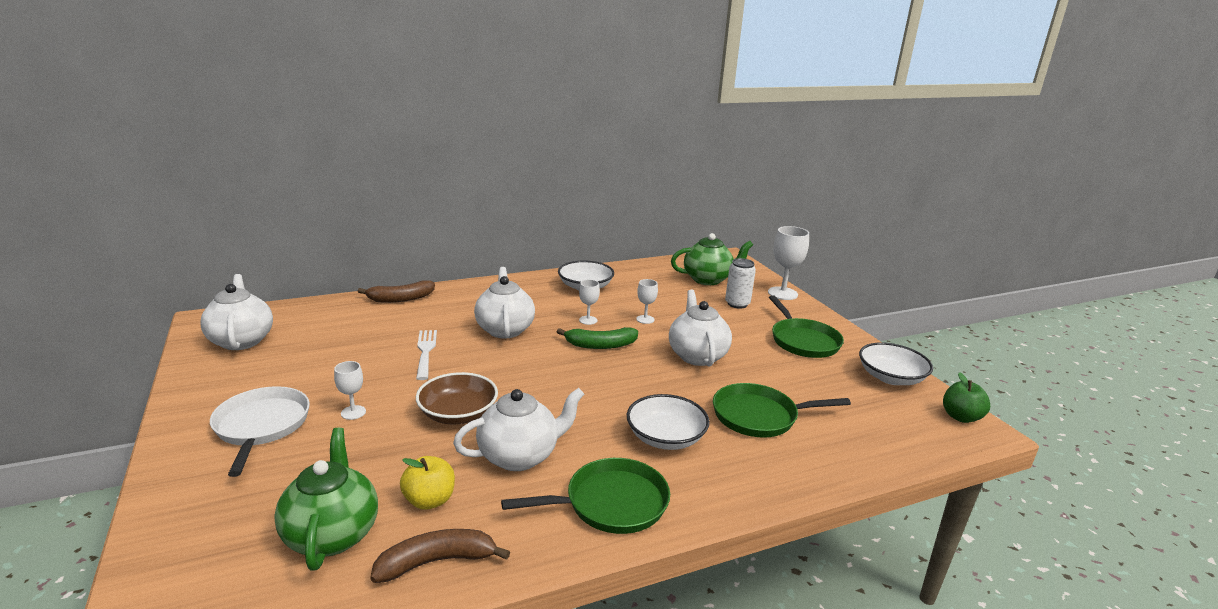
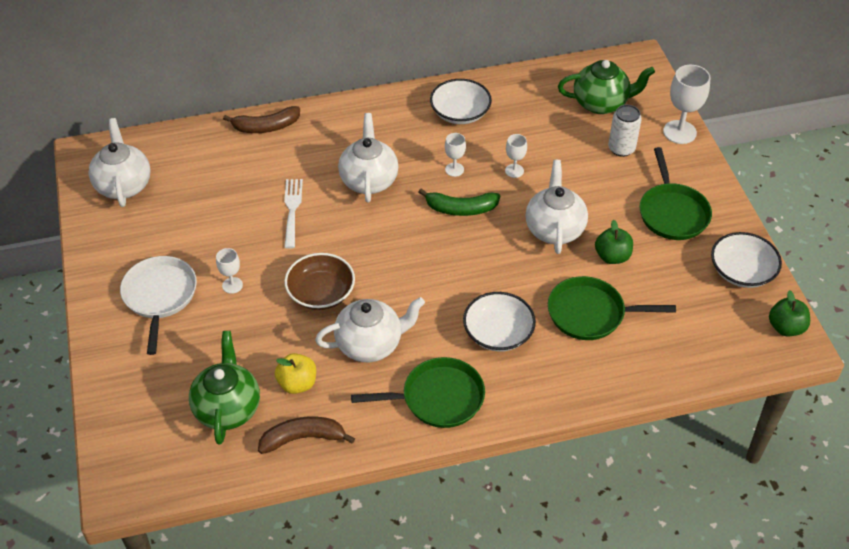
camera: 10 degrees right, 25 degrees up
(761, 372) = (612, 256): none -> green apple

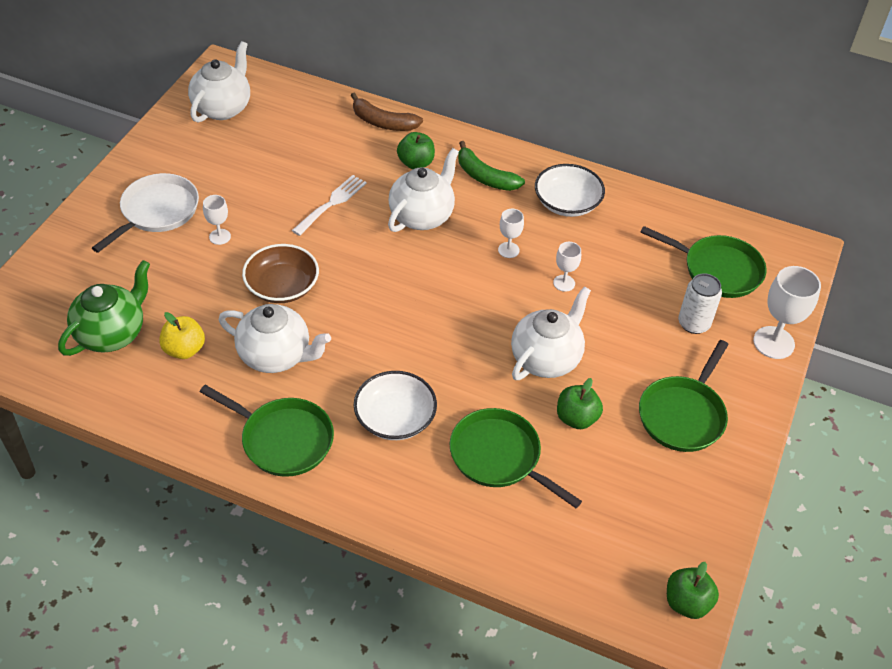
camera: 35 degrees right, 0 degrees up
(303, 438) = (141, 397): brown banana -> none
(323, 144) = (416, 163): none -> green apple
(461, 209) = (477, 288): green banana -> green banana (484, 177)
(601, 103) = (718, 270): green teapot -> green pan
(742, 271) = (698, 516): white bowl -> none

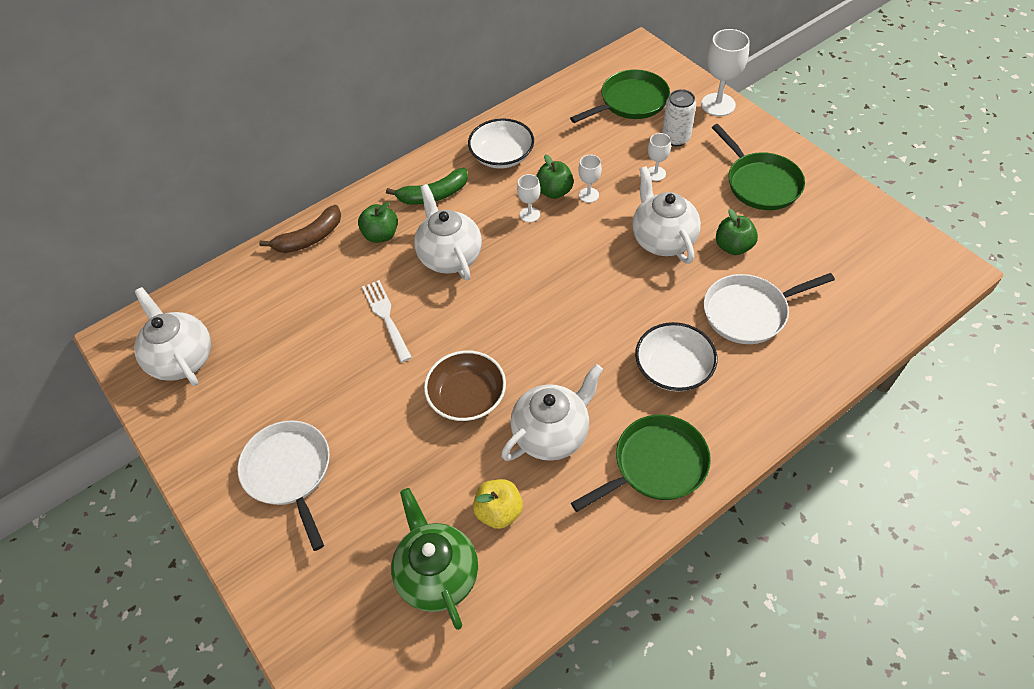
camera: 55 degrees left, 5 degrees up
(220, 237) = (365, 426): white goblet -> white goblet (655, 173)
(499, 457) = (749, 312): green pan -> white pan
(687, 602) = (931, 256): green apple -> green apple (554, 191)

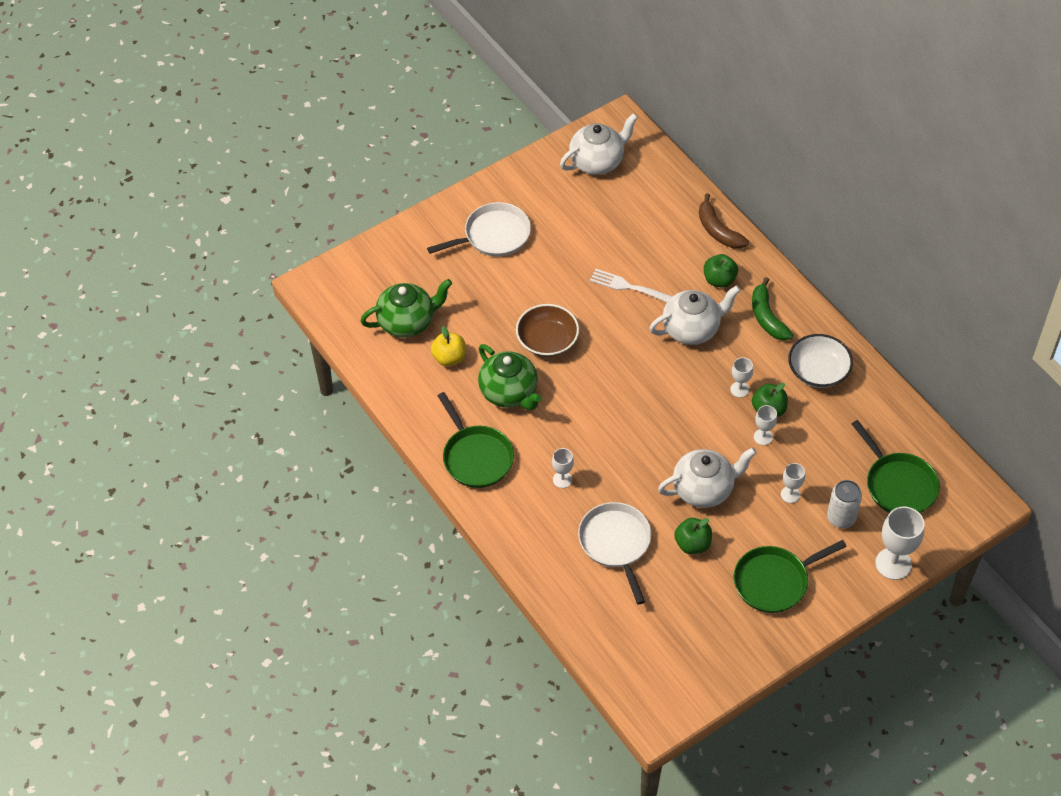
camera: 90 degrees right, 0 degrees up
(386, 317) = (628, 287): white fork -> white fork turned 135 degrees counterclockwise
(551, 434) = (509, 393): white teapot -> green teapot
(673, 368) = (562, 479): white bowl -> white goblet

